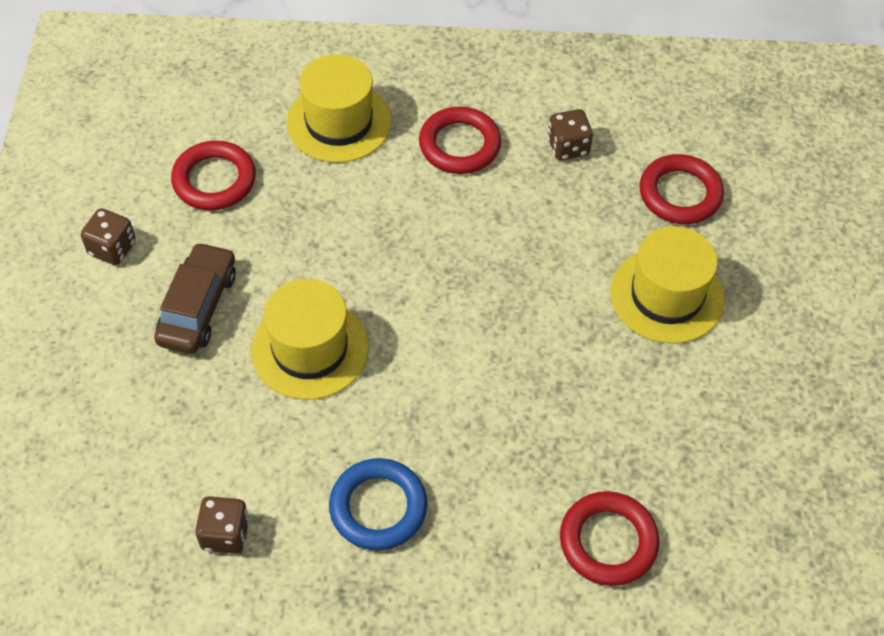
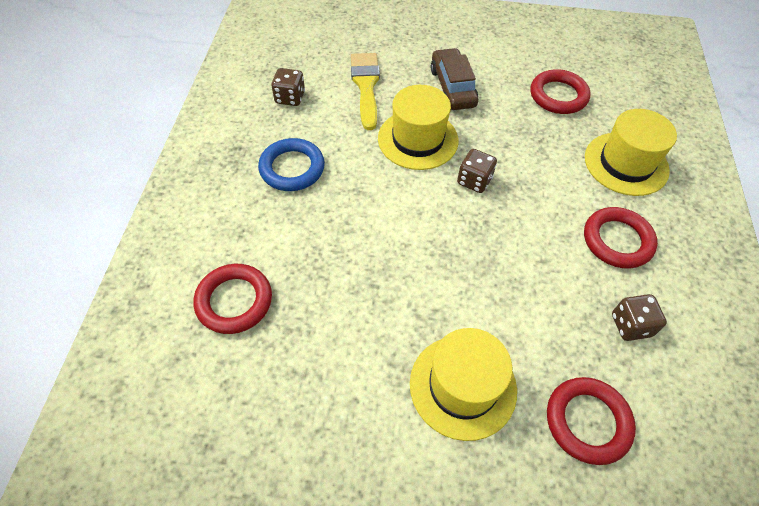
camera: 95 degrees right, 0 degrees up
(112, 248) = (497, 51): brown dice -> brown dice (474, 181)
(195, 424) = (366, 86): none -> yellow brush
(198, 307) = (452, 87): brown car -> brown car turned 120 degrees counterclockwise

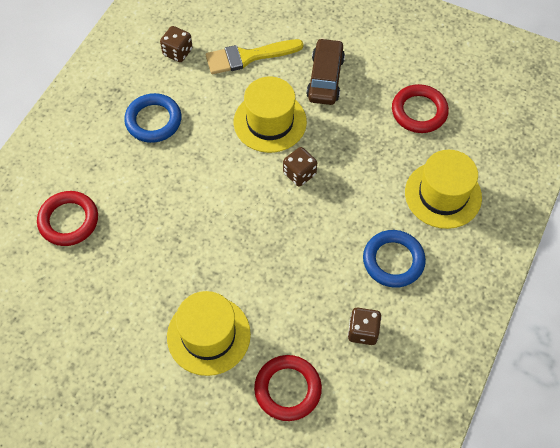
camera: 20 degrees right, 5 degrees up
(366, 86) = (248, 57): yellow brush -> yellow brush turned 120 degrees counterclockwise
(617, 240) = (393, 261): red ring -> blue ring

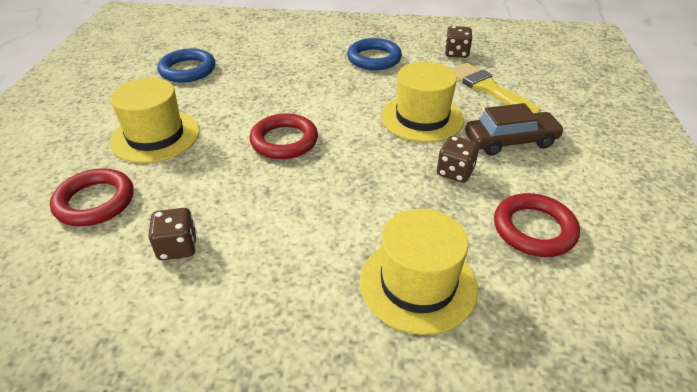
camera: 70 degrees right, 20 degrees down
(69, 221) = (253, 46): red ring -> red ring (284, 141)
(299, 174) = (371, 151): brown dice -> brown dice (455, 172)
(393, 261) = (288, 254): blue ring -> blue ring (187, 70)

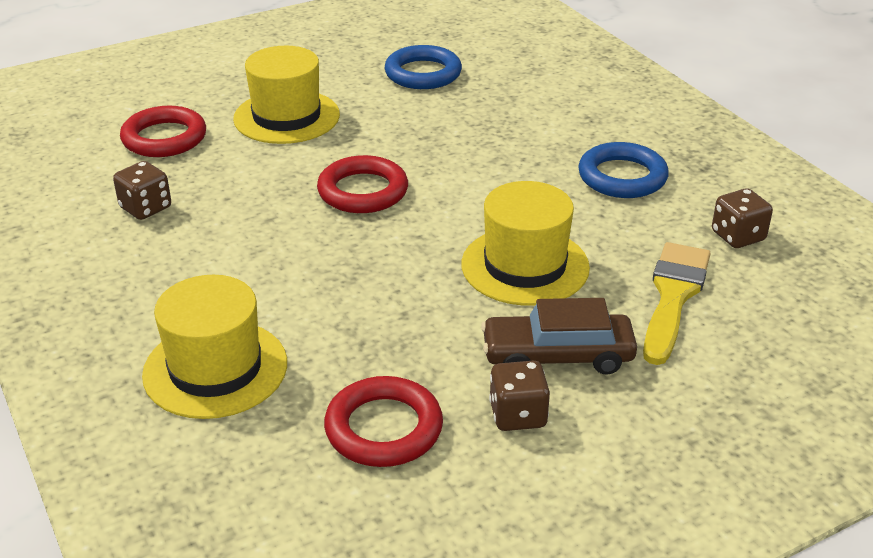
camera: 55 degrees right, 5 degrees down
(455, 172) = (435, 331): brown dice -> brown dice (517, 415)
(510, 141) = (557, 356): brown car -> brown car turned 135 degrees clockwise

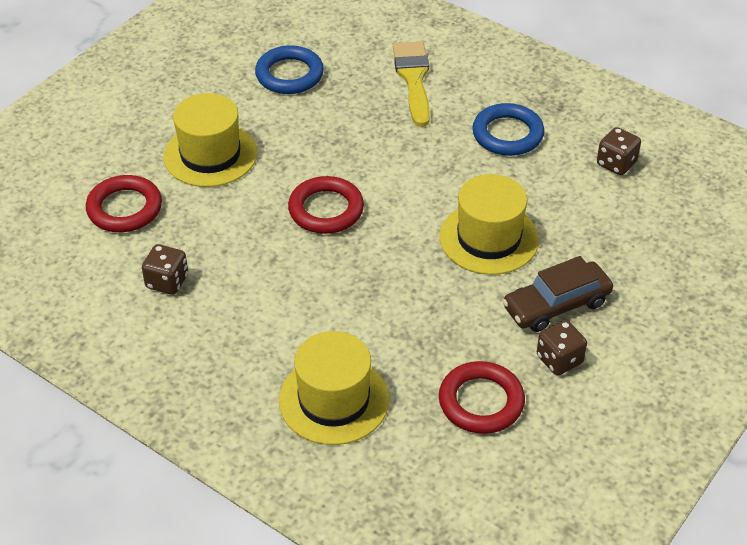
camera: 25 degrees left, 10 degrees up
(673, 296) = (602, 230): yellow brush -> yellow brush (413, 79)

